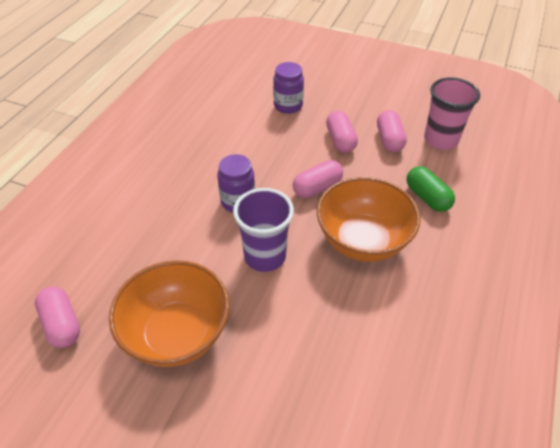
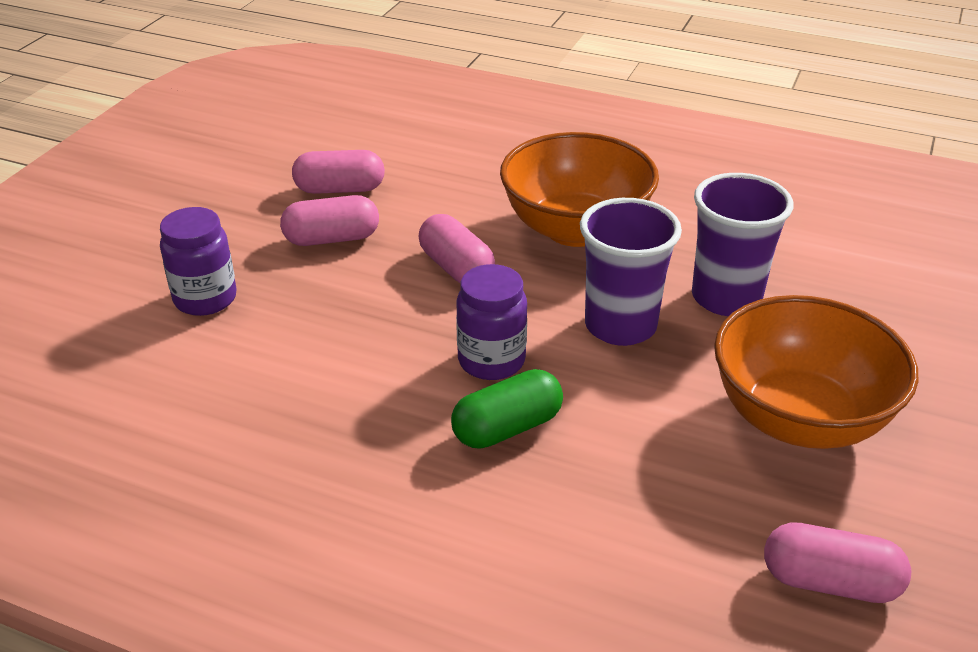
camera: 90 degrees left, 10 degrees down
(62, 324) = (830, 582): pink capsule -> pink capsule turned 45 degrees clockwise
(292, 313) = (726, 298): none -> purple cup
(427, 197) = (482, 167): green capsule -> green capsule (507, 428)
(441, 140) = (349, 143): pink cup -> none

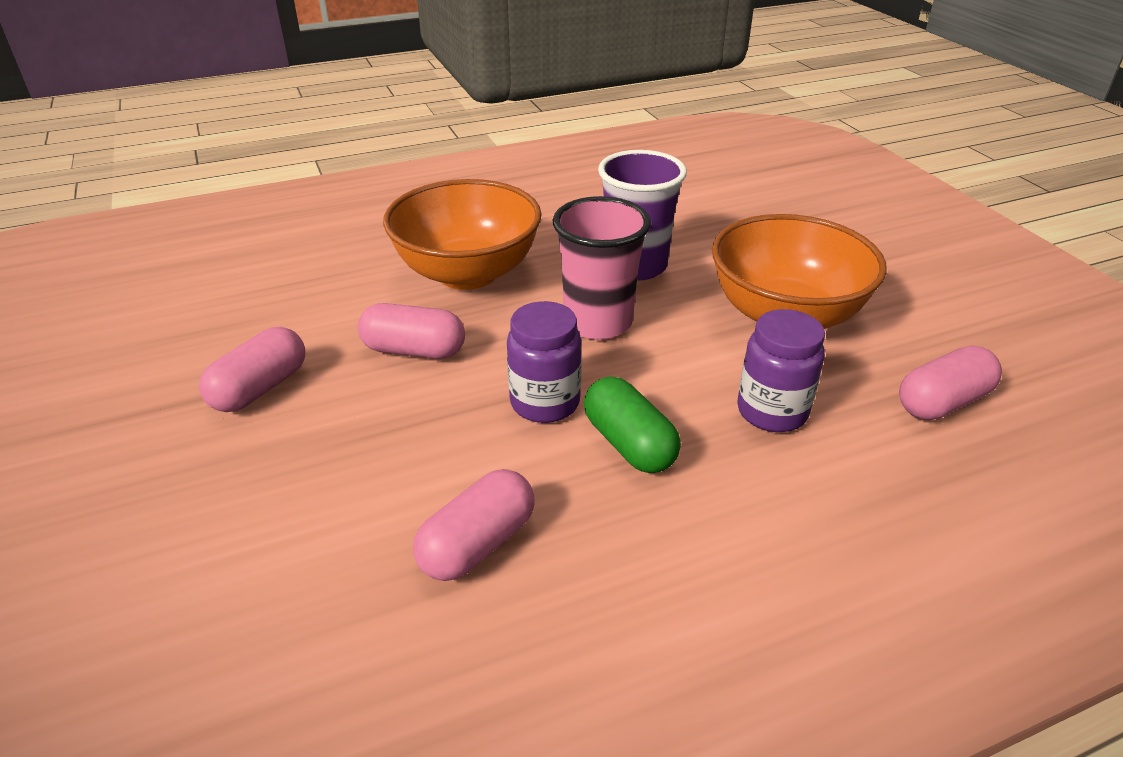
camera: 45 degrees left, 0 degrees up
(205, 299) = (194, 518): purple jar -> purple jar (772, 411)
(340, 189) = (207, 343): pink capsule -> pink capsule (477, 544)
(507, 428) = (629, 443): green capsule -> green capsule turned 45 degrees counterclockwise
(620, 326) = (598, 322): purple cup -> pink cup

